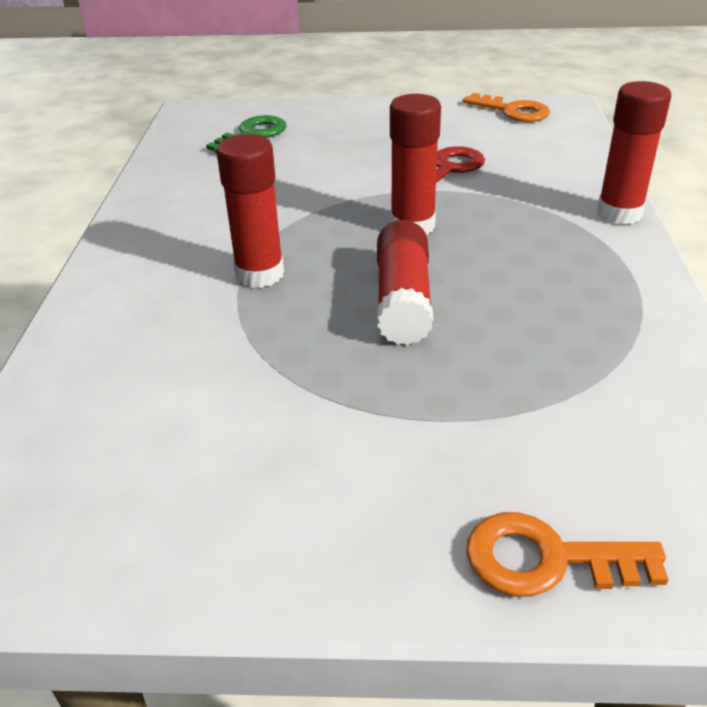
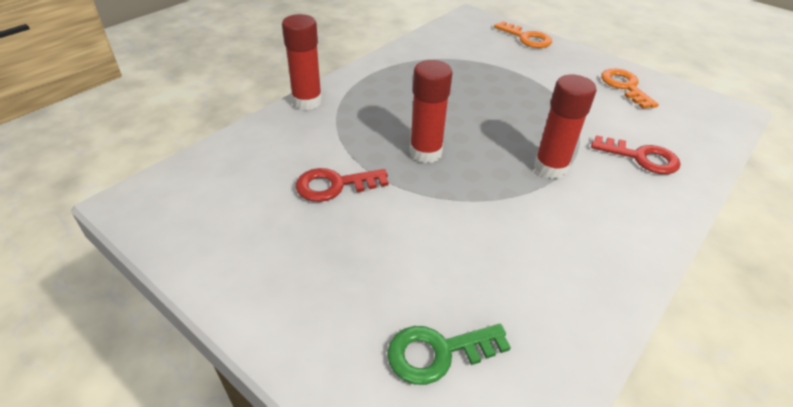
camera: 145 degrees left, 5 degrees up
(142, 344) = (641, 157): none -> red key
(403, 300) = (484, 116): red glue stick -> none
(512, 111) = (175, 221): orange key -> orange key (625, 86)

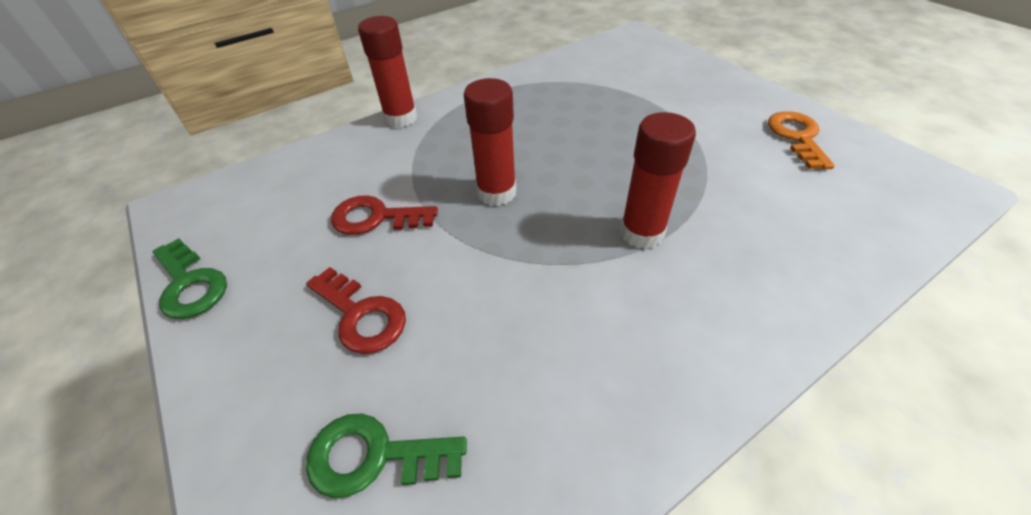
camera: 20 degrees right, 5 degrees up
(195, 263) = (190, 284): none -> green key
(526, 38) = (691, 65): orange key -> none
(641, 157) = (777, 237): red key -> red key (361, 315)

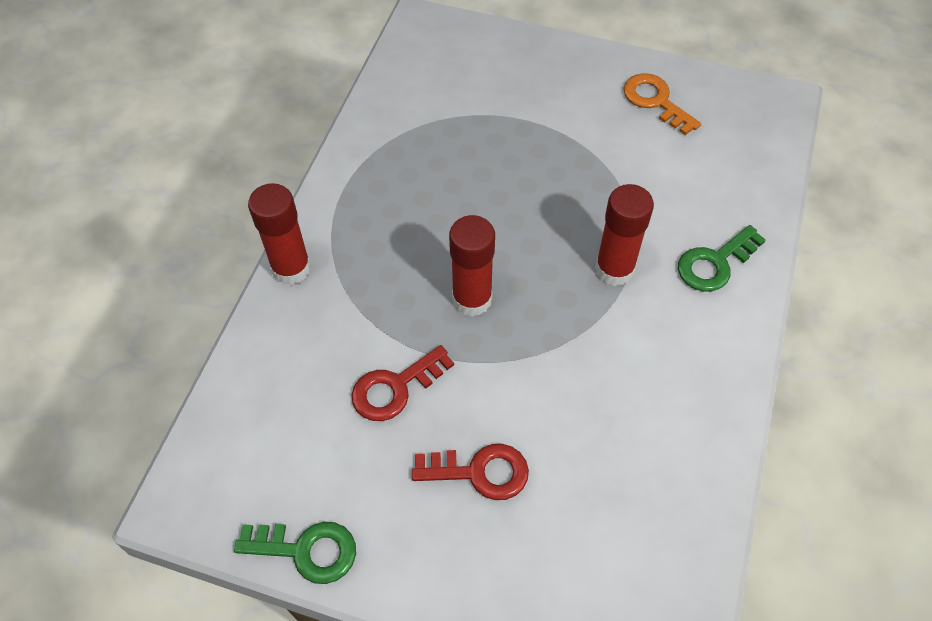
camera: 40 degrees left, 10 degrees up
(374, 456) = (592, 546): green key -> green key (715, 263)

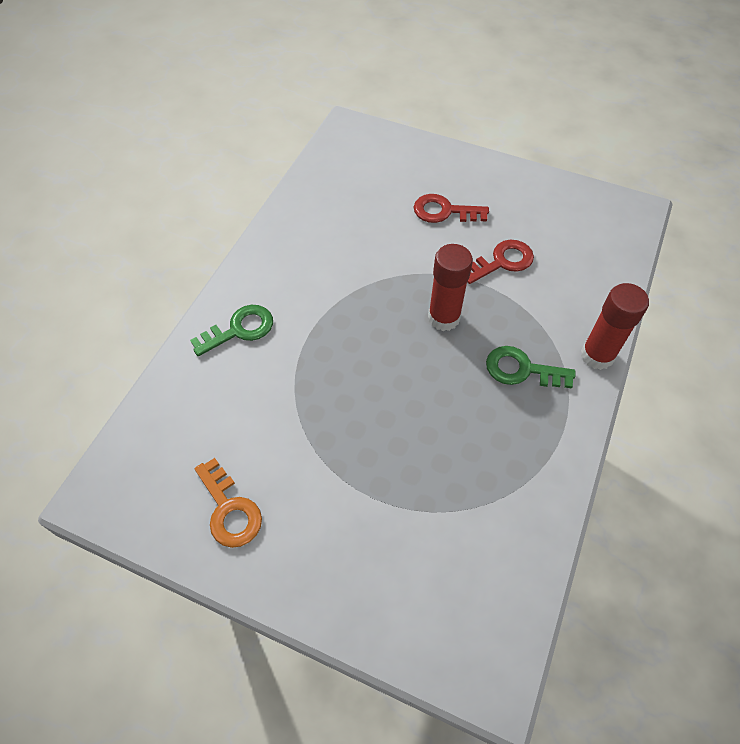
camera: 175 degrees left, 0 degrees up
(306, 550) = (550, 183): green key -> green key (521, 370)
(614, 269) = (324, 331): red glue stick -> none

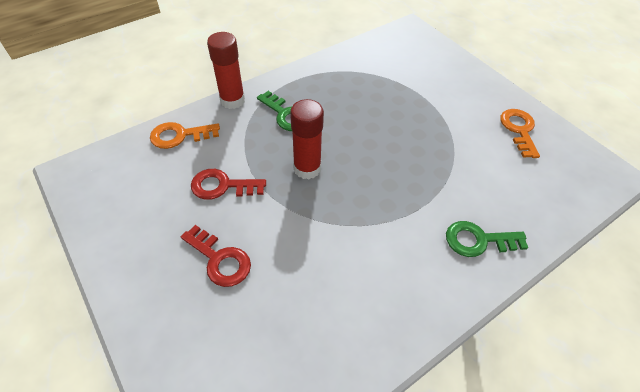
camera: 150 degrees left, 5 degrees down
(596, 286) = (179, 136): none -> orange key

